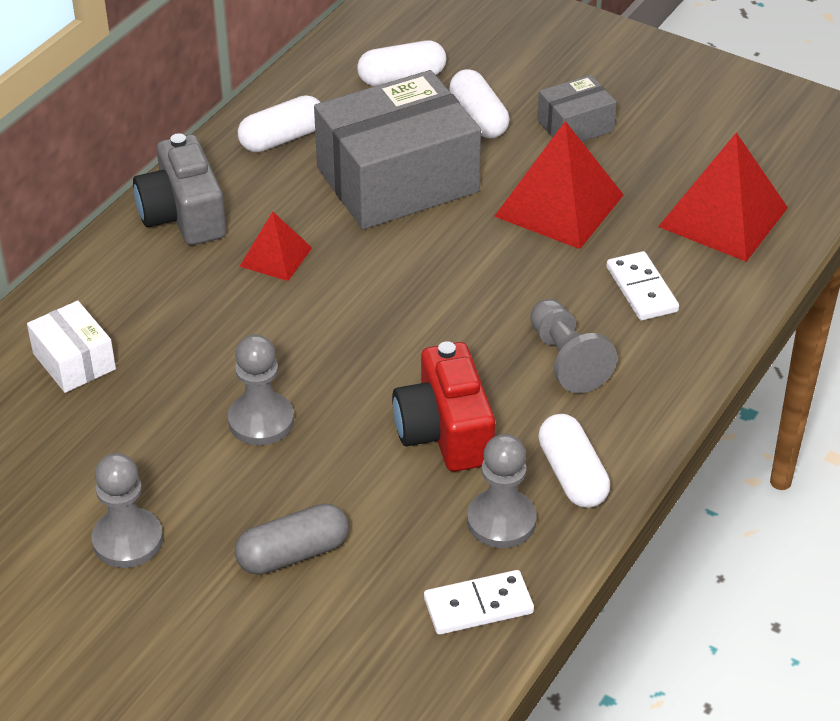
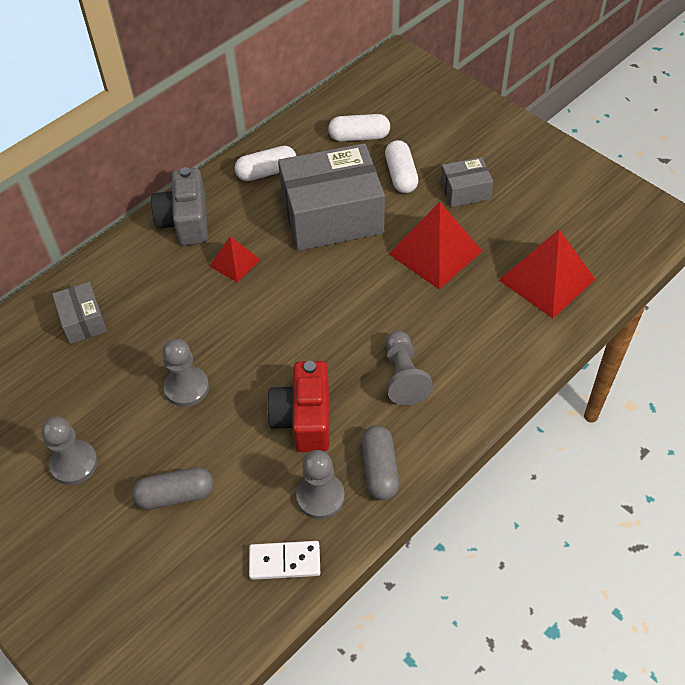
camera: 15 degrees right, 10 degrees up
(74, 361) = (83, 321): white box -> grey box
(572, 475) = (379, 469): white capsule -> grey capsule
(642, 289) = (472, 328): white domino -> none

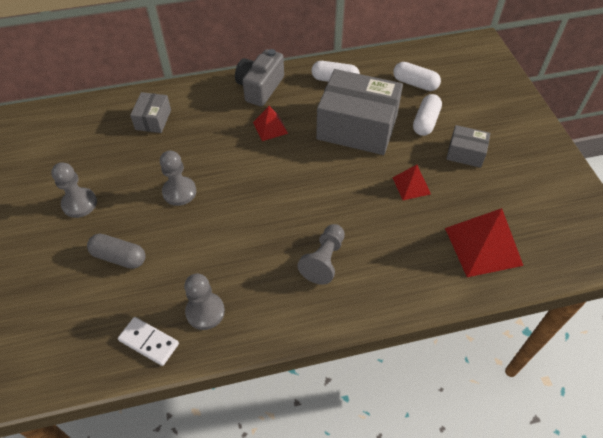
camera: 30 degrees right, 0 degrees up
(304, 418) = (235, 252): red camera -> none
(379, 469) = (258, 316): grey capsule -> none
(435, 252) = (411, 185): red pyramid -> red pyramid, size x0.55

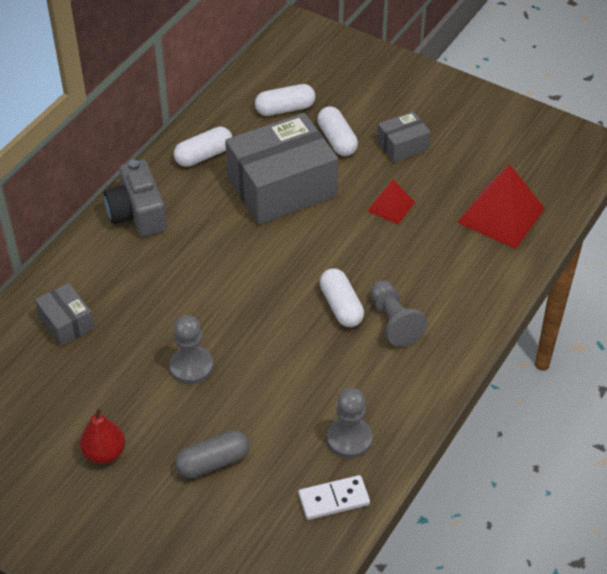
camera: 45 degrees left, 5 degrees down
(79, 204) = (104, 453): grey pawn -> red pear
(270, 127) = (200, 245): red pyramid -> none
(304, 224) = (341, 306): none -> white capsule

